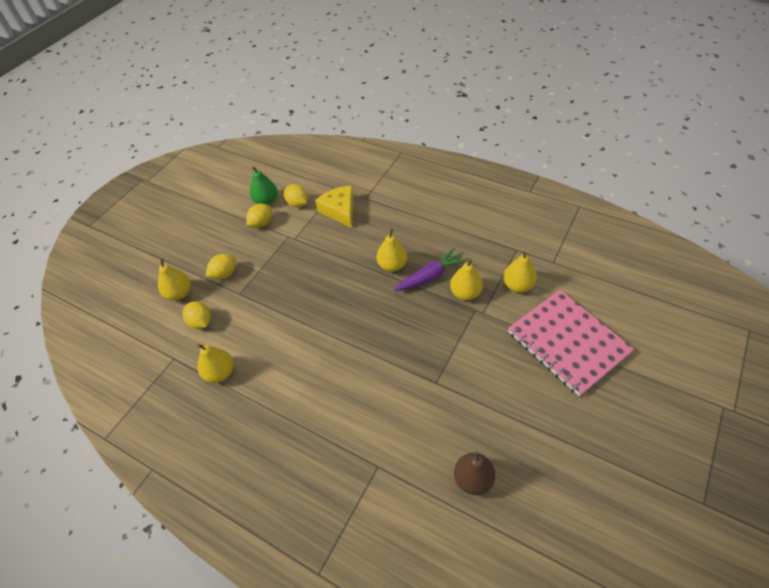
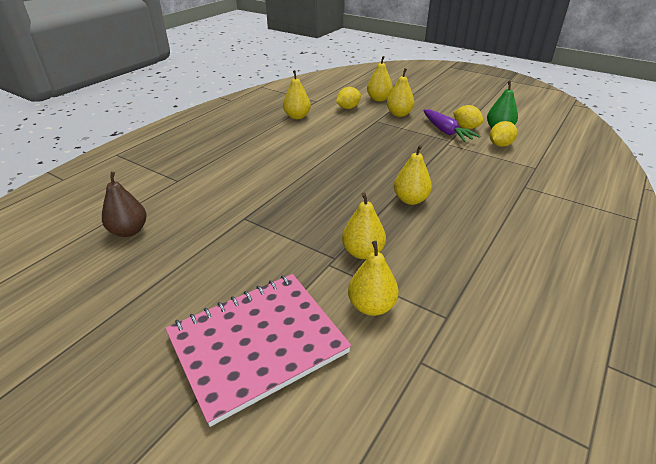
camera: 90 degrees right, 15 degrees down
(224, 274) = (399, 114): yellow lemon -> yellow pear
(340, 210) = (496, 169): yellow cheese -> none
(430, 276) = (392, 226): purple carrot -> purple carrot (446, 131)

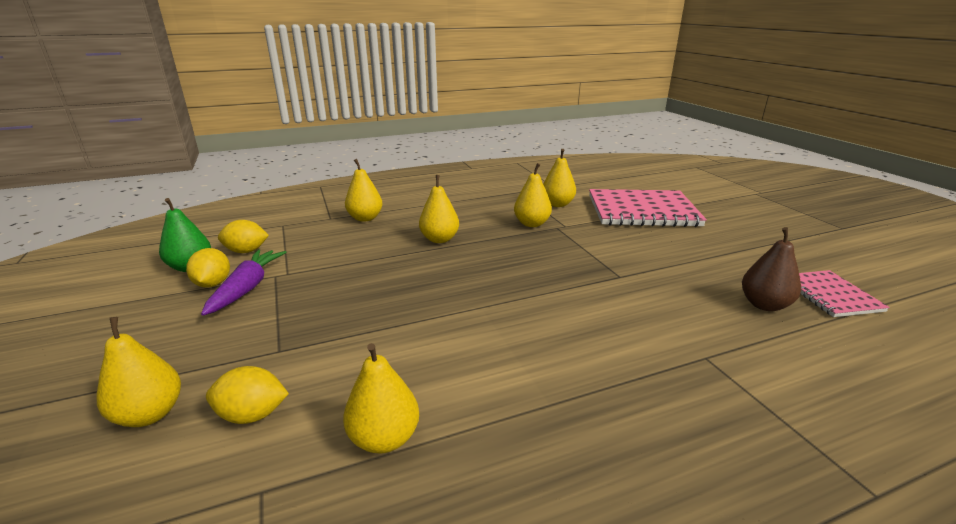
camera: 145 degrees left, 10 degrees down
(65, 263) = (830, 295): none -> pink notebook
(399, 114) = (219, 348): yellow pear -> yellow pear (365, 218)

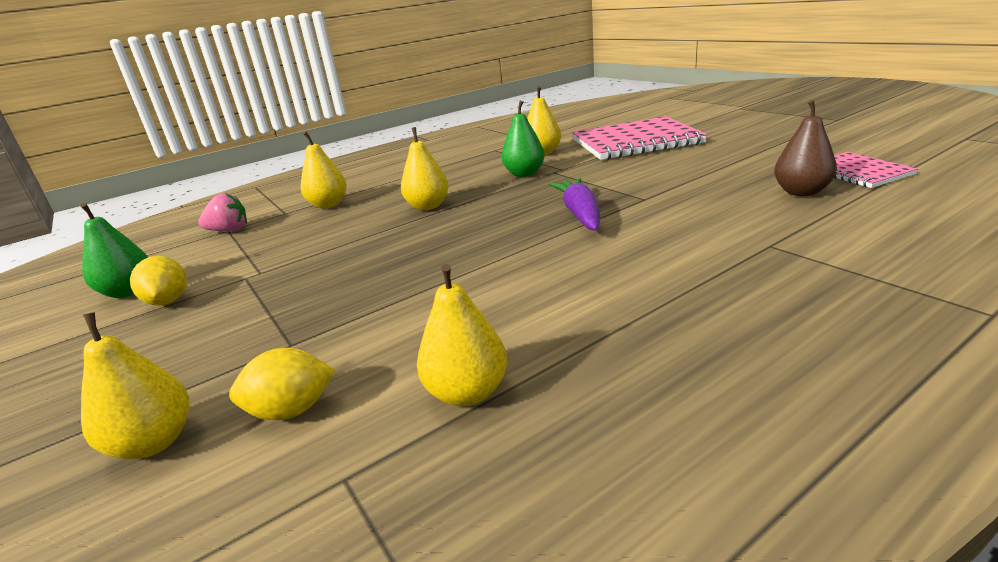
camera: 10 degrees left, 0 degrees up
(246, 251) = (195, 262): yellow lemon -> none
(247, 288) = (216, 296): purple carrot -> purple carrot (580, 214)
(283, 226) = (229, 230): none -> pink strawberry
(531, 224) = (524, 174): yellow pear -> green pear

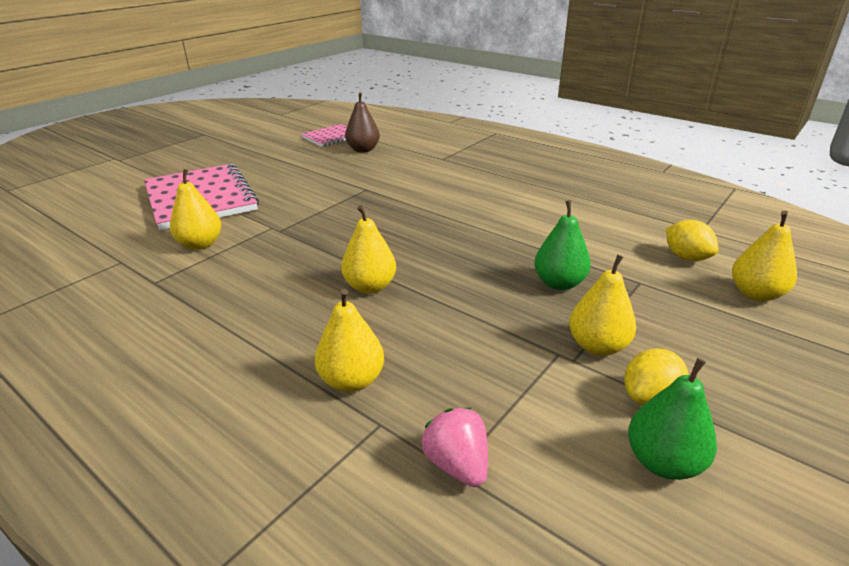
camera: 110 degrees left, 5 degrees up
(467, 392) = (625, 214): yellow pear -> yellow pear (597, 346)
(524, 174) = (279, 245): green pear -> green pear (559, 283)
(580, 214) = (395, 208): purple carrot -> none

